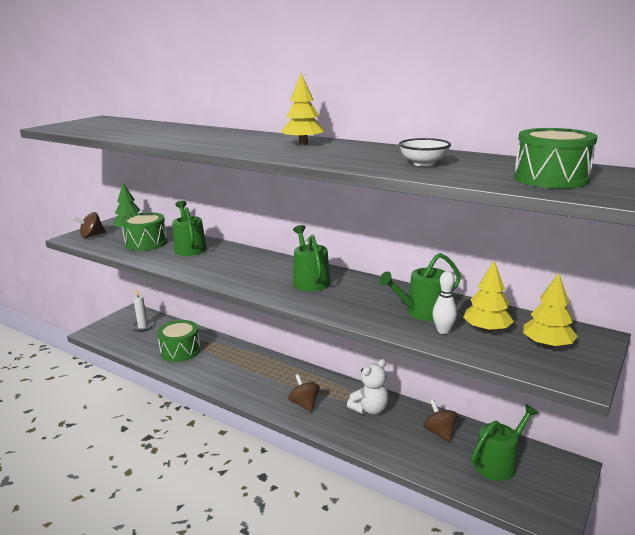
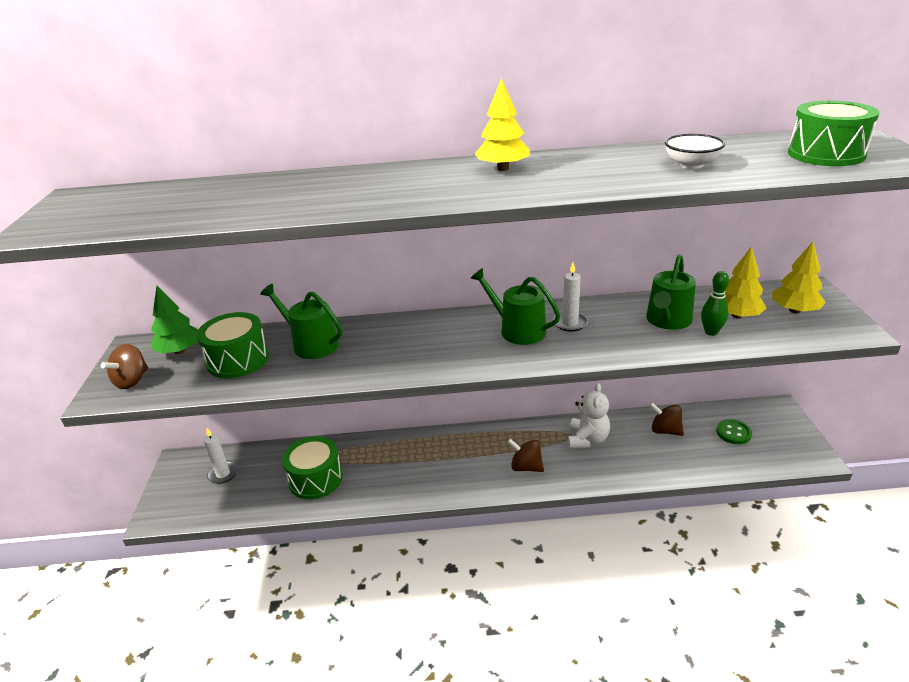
camera: 35 degrees left, 10 degrees up
(350, 289) = (570, 323): none -> white candle
(443, 331) = (711, 332): white bowling pin -> green bowling pin
(498, 463) = (733, 433): green watering can -> green button

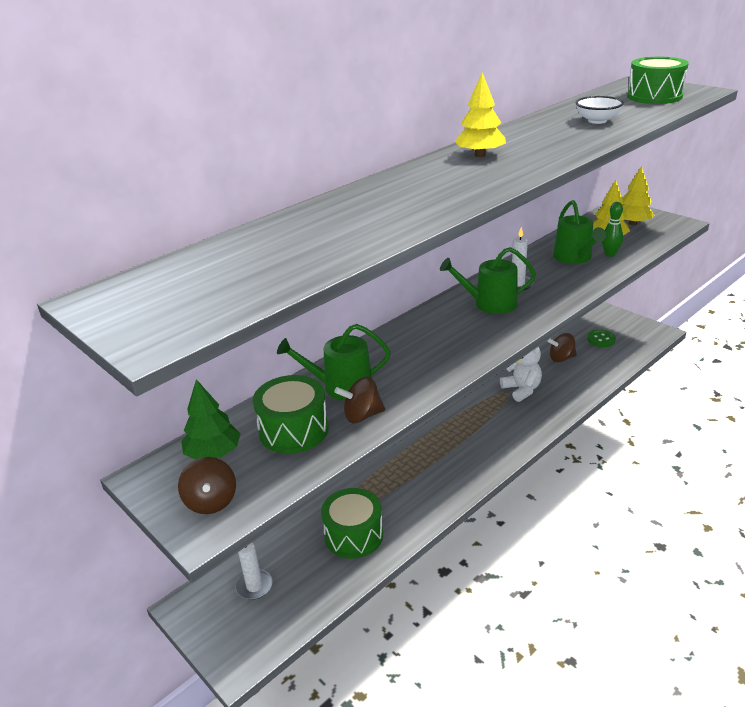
camera: 40 degrees left, 0 degrees up
(526, 467) = (506, 430): brown spinning top -> brown spinning top (362, 415)

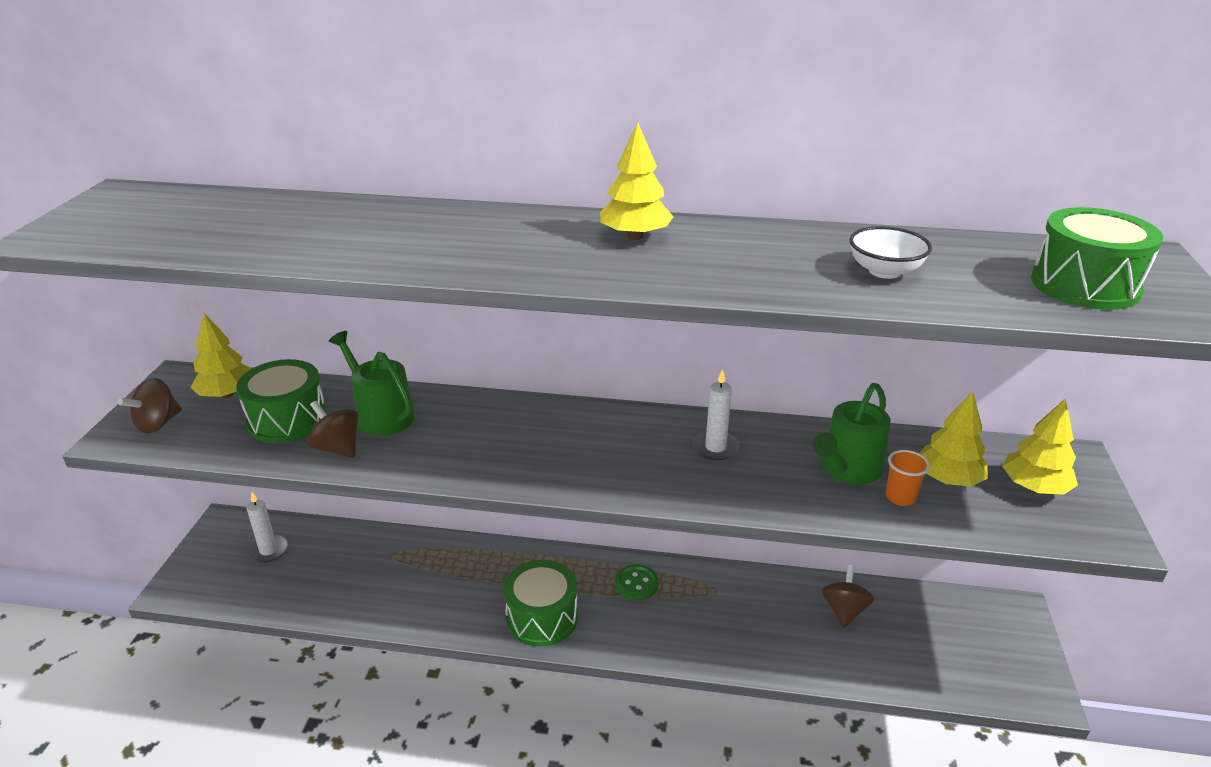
camera: 50 degrees right, 0 degrees up
(213, 453) = (227, 394): green tree -> yellow tree
(353, 535) = (373, 581): green drum -> green drum (542, 617)
(490, 303) = (643, 444): green watering can -> none
(522, 390) = (734, 601): white teddy bear -> none
(561, 358) = (844, 610): brown spinning top -> brown spinning top turned 60 degrees clockwise
(601, 339) = (939, 634): green button -> green button (636, 584)
(610, 254) = (900, 497): green bowling pin -> orange cup

